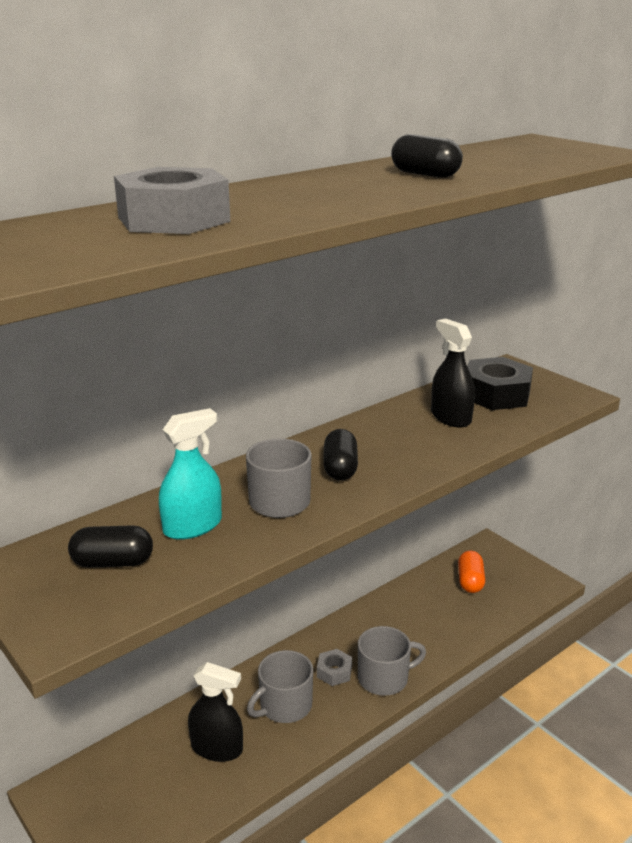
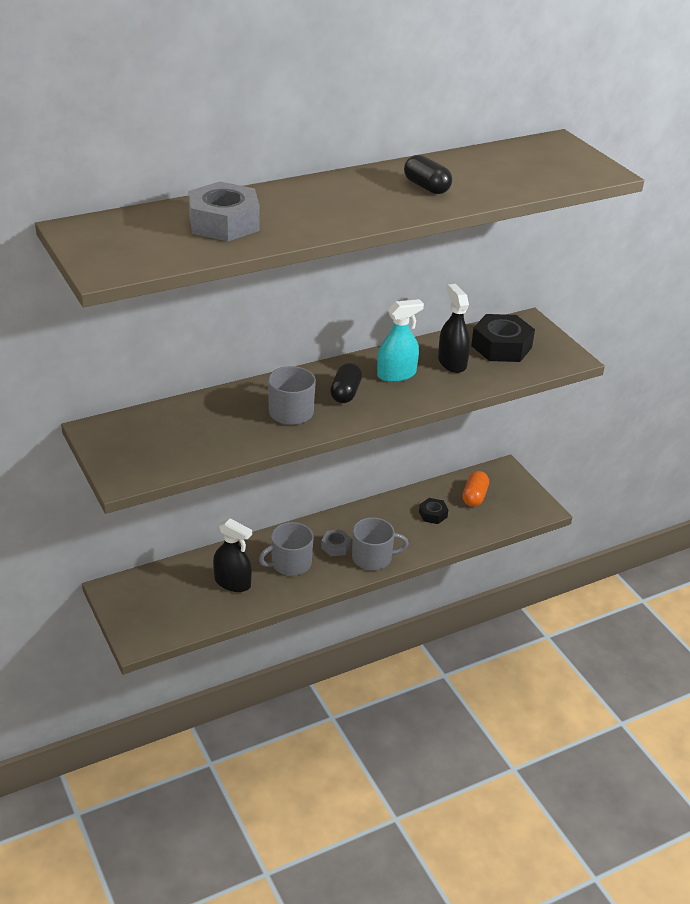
camera: 10 degrees right, 10 degrees up
(113, 562) = (165, 438): black capsule -> none
(192, 526) = (225, 421): turquoise spray bottle -> turquoise spray bottle (396, 374)
(433, 610) = (433, 514): none -> black nut

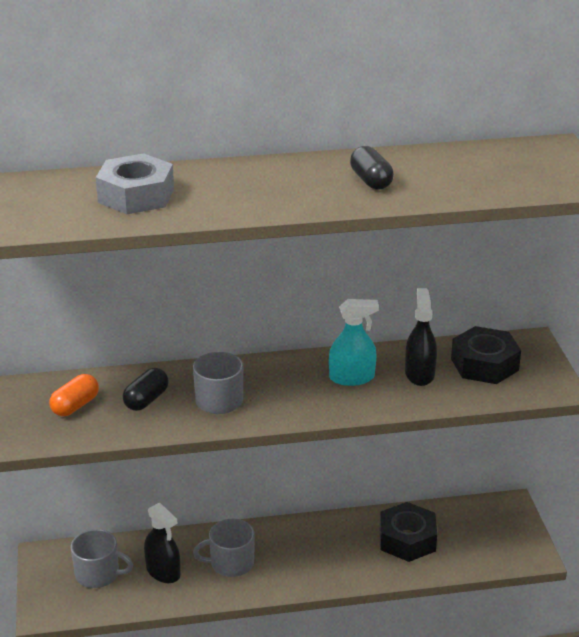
camera: 20 degrees right, 5 degrees down
(336, 546) = (286, 554): grey nut -> none
(345, 393) = (287, 389): black capsule -> black capsule (146, 400)
(373, 558) = (320, 574): grey mug -> grey mug (98, 574)
(433, 514) = (407, 539): black nut -> black nut, size x1.95
(474, 497) = (463, 528): orange capsule -> orange capsule (75, 406)

